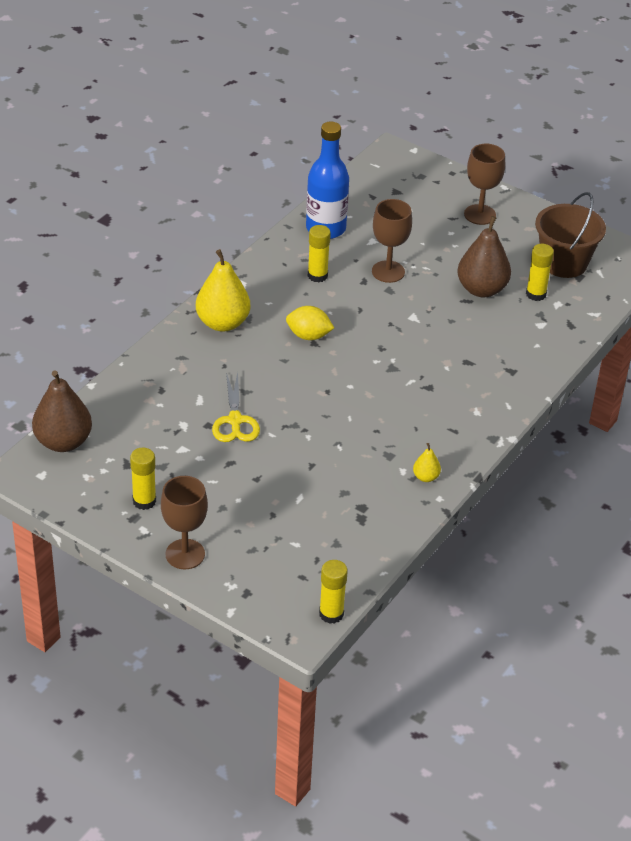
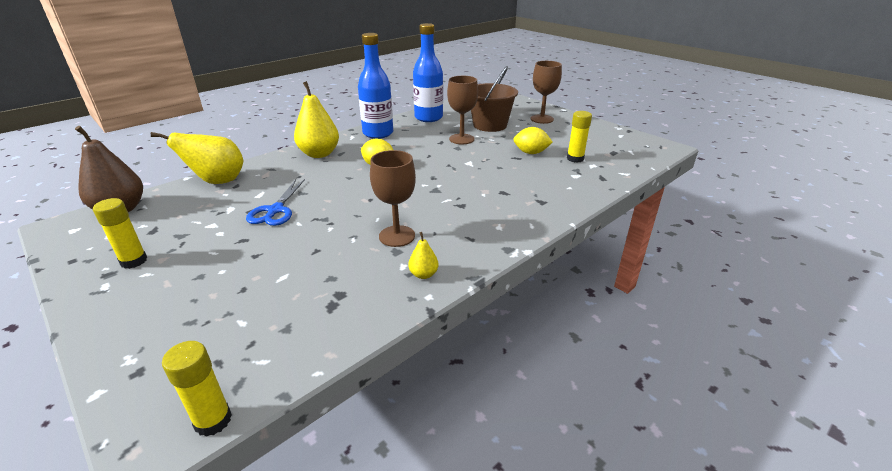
camera: 15 degrees right, 10 degrees down
(134, 386) = (217, 181): none -> yellow pear
(185, 554) = (117, 316): brown goblet -> brown goblet (397, 236)
(235, 421) = (275, 210): yellow scissors -> blue scissors
(274, 272) = (378, 133): none -> blue bottle
(317, 275) = (408, 137): yellow glue stick -> none
(481, 289) = (531, 153): brown pear -> yellow lemon
(564, 263) = (601, 145): brown bucket -> brown bucket (490, 125)

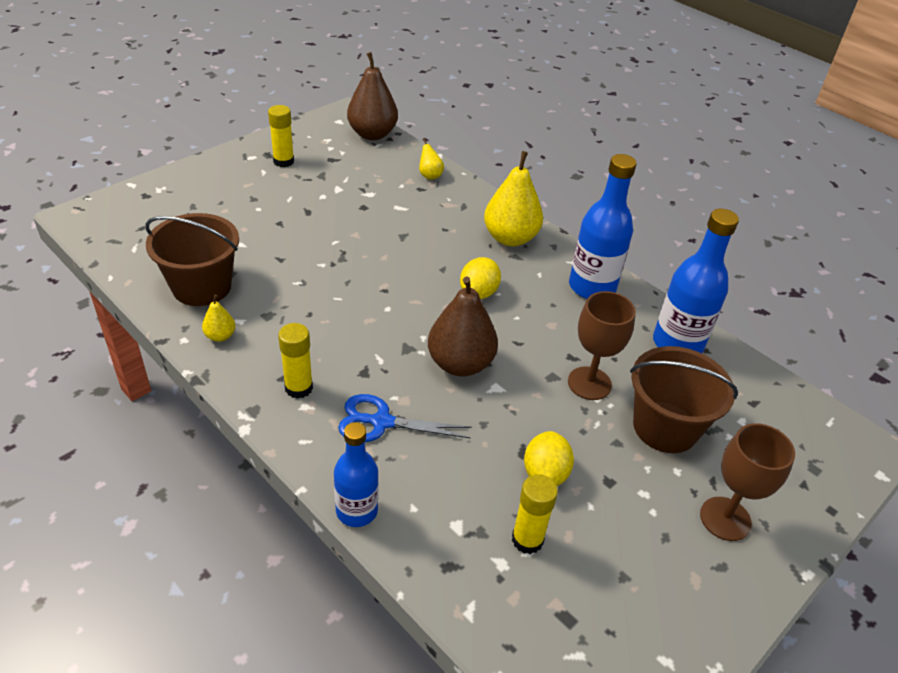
camera: 85 degrees right, 10 degrees up
(213, 420) = (85, 236): yellow glue stick -> yellow glue stick (298, 388)
(217, 181) = (430, 175): yellow pear -> yellow pear, size x0.47
(275, 210) = (363, 223): blue scissors -> blue scissors (381, 422)
(349, 294) = (202, 286): none -> brown bucket
(397, 236) = (297, 315): brown goblet -> none
(449, 173) = (460, 364): none -> brown pear
(580, 204) = (357, 511): none -> blue bottle

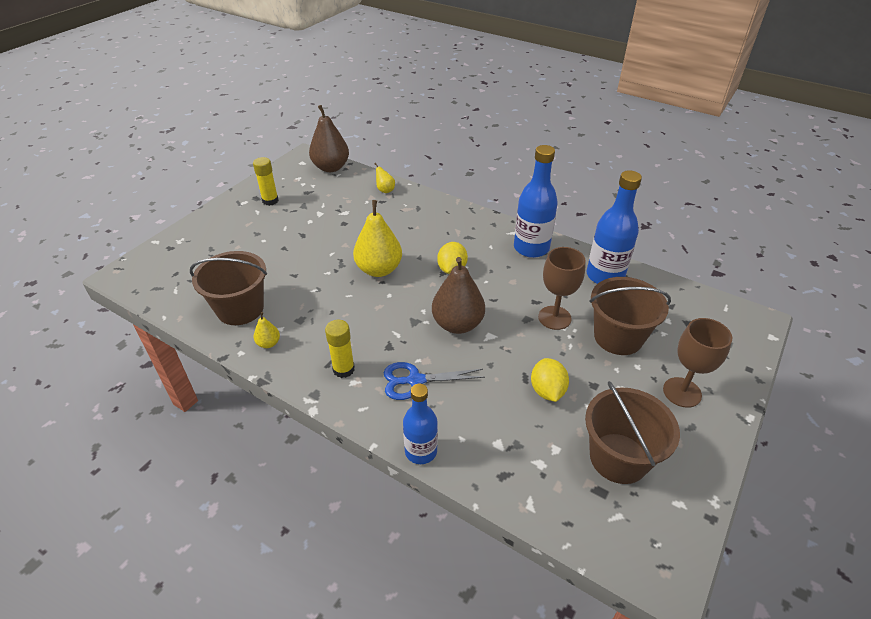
camera: 10 degrees left, 0 degrees up
(510, 238) = (460, 224): yellow pear -> yellow pear (379, 269)
(527, 540) = (552, 441): yellow glue stick -> none
(607, 582) = (618, 458): none -> brown bucket

